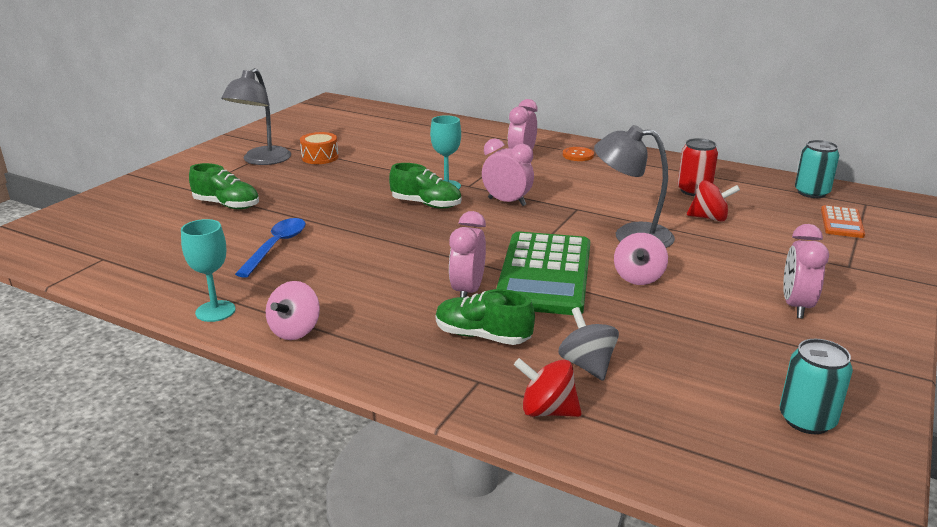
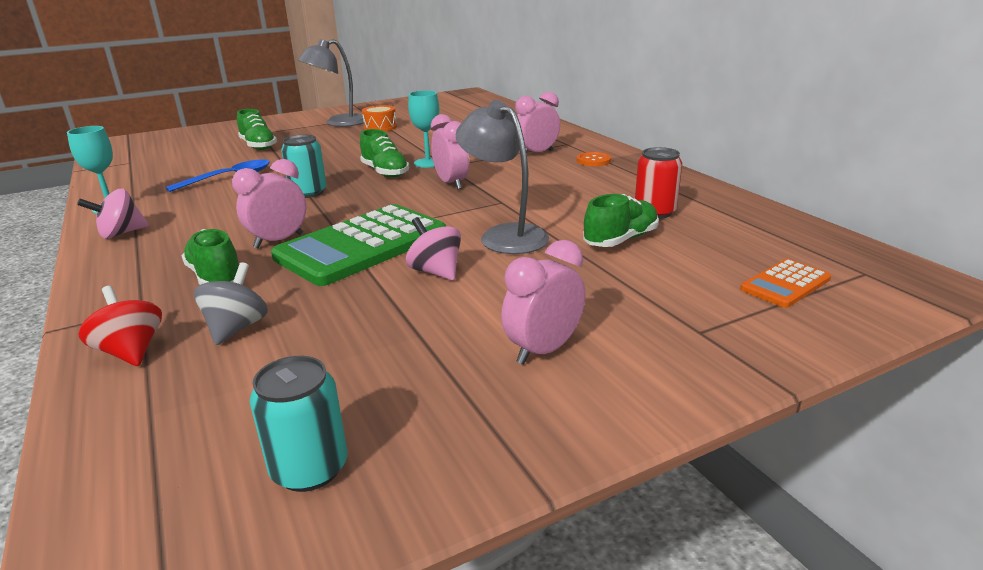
camera: 35 degrees right, 0 degrees up
(638, 277) = (435, 272): pink spinning top -> pink spinning top turned 90 degrees clockwise
(709, 218) = (620, 240): red spinning top -> green shoe
(811, 193) = (805, 244): turquoise can -> turquoise can (308, 192)

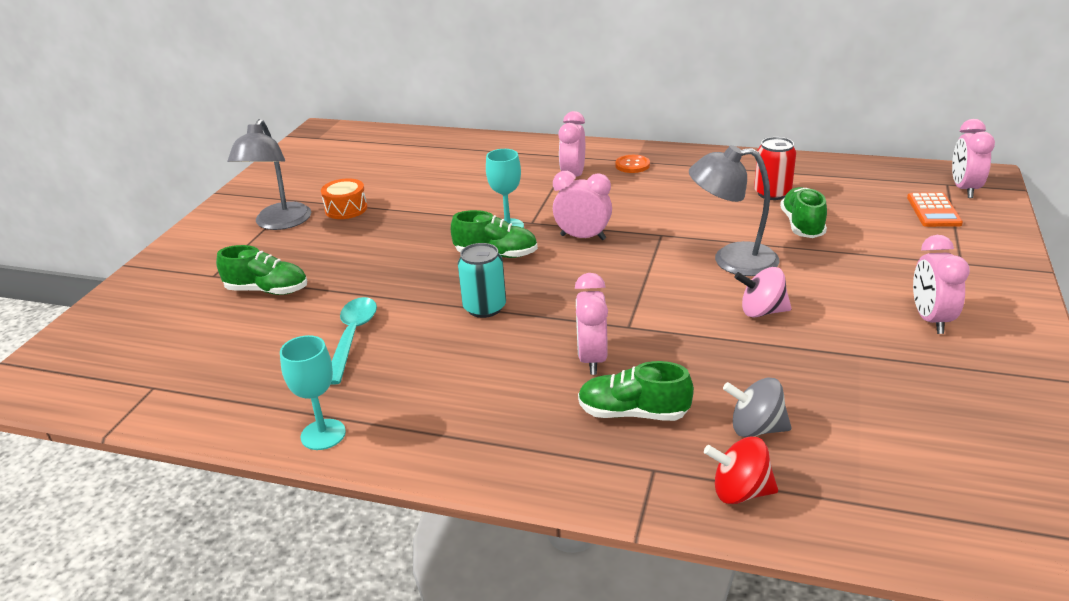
camera: 45 degrees left, 5 degrees up
(121, 233) = (426, 443): pink spinning top -> none
(229, 178) = (352, 337): blue spoon -> turquoise spoon
(237, 328) = (756, 428): grey spinning top -> grey spinning top turned 45 degrees counterclockwise
(309, 468) = (994, 452): turquoise can -> none
(362, 245) = (664, 324): green calculator -> none
(876, 285) = (964, 189): none -> pink clock

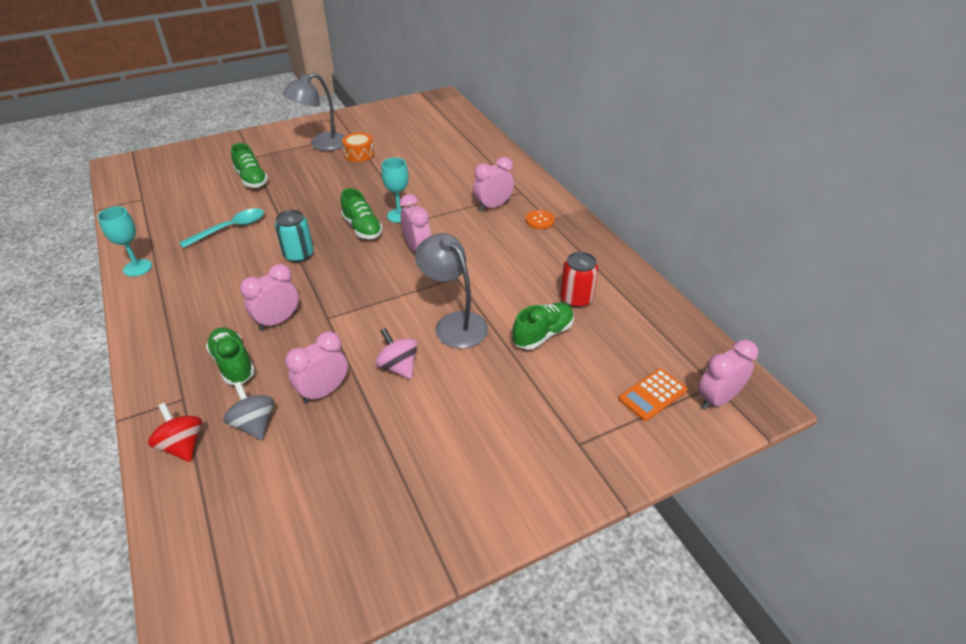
camera: 45 degrees right, 10 degrees up
(930, 320) = (468, 458): pink clock -> pink clock (324, 392)

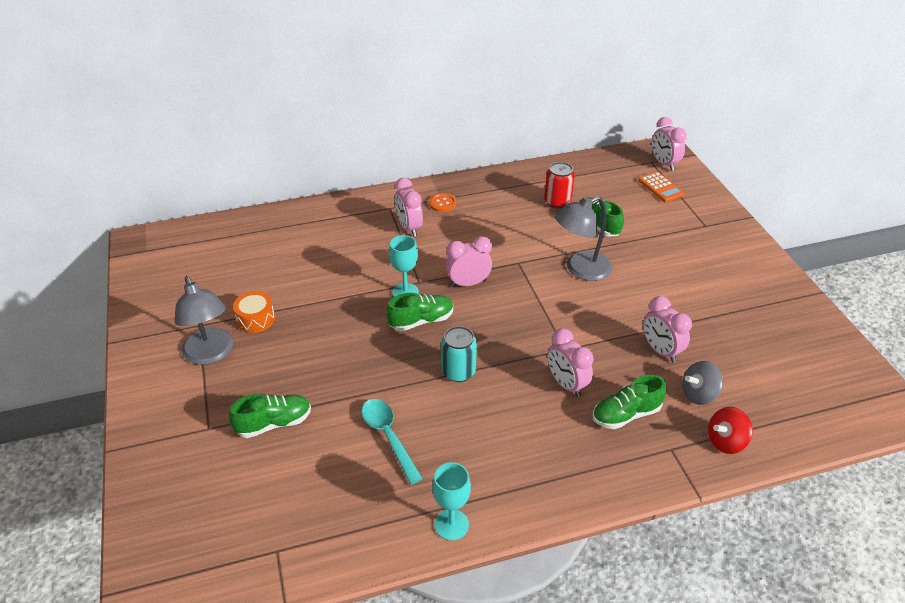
camera: 80 degrees left, 0 degrees up
(398, 366) = (631, 305): pink spinning top -> none

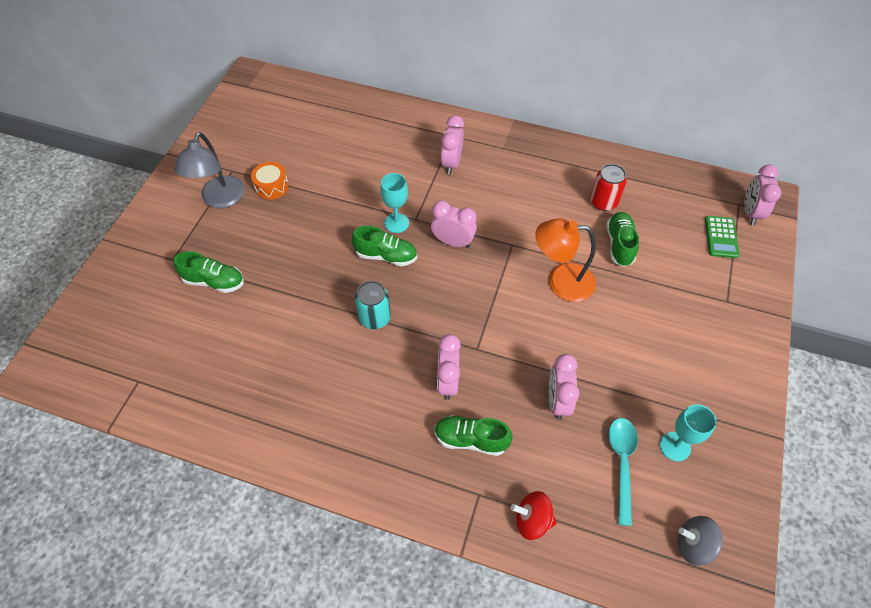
camera: 35 degrees right, 15 degrees up
(388, 436) = (278, 341): turquoise spoon -> turquoise spoon (622, 463)
(442, 203) = (499, 153): orange button -> none
(451, 524) = (259, 441): turquoise goblet -> turquoise goblet (675, 446)
(580, 269) = (561, 281): grey lamp -> orange lamp
(661, 187) = (721, 237): orange calculator -> green calculator
(698, 394) = (551, 462): grey spinning top -> grey spinning top (693, 544)

